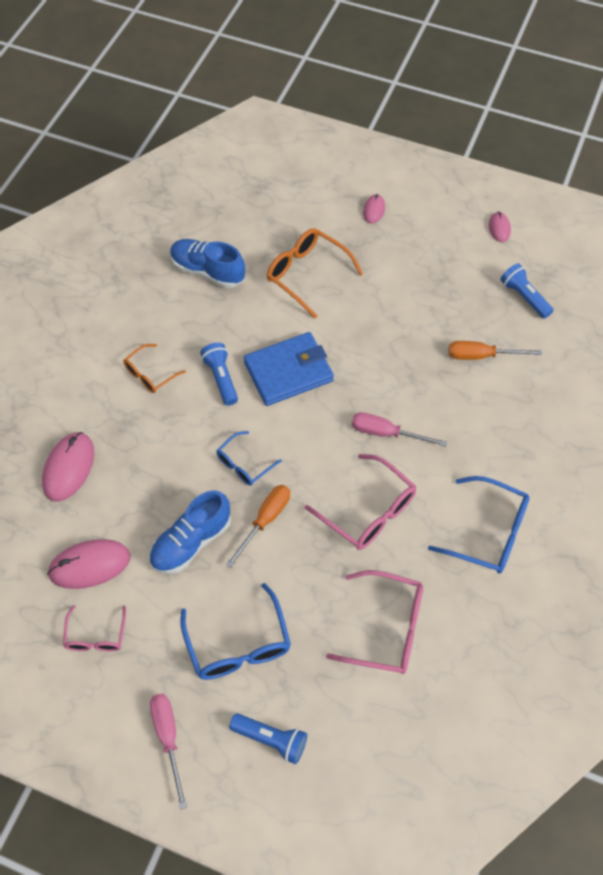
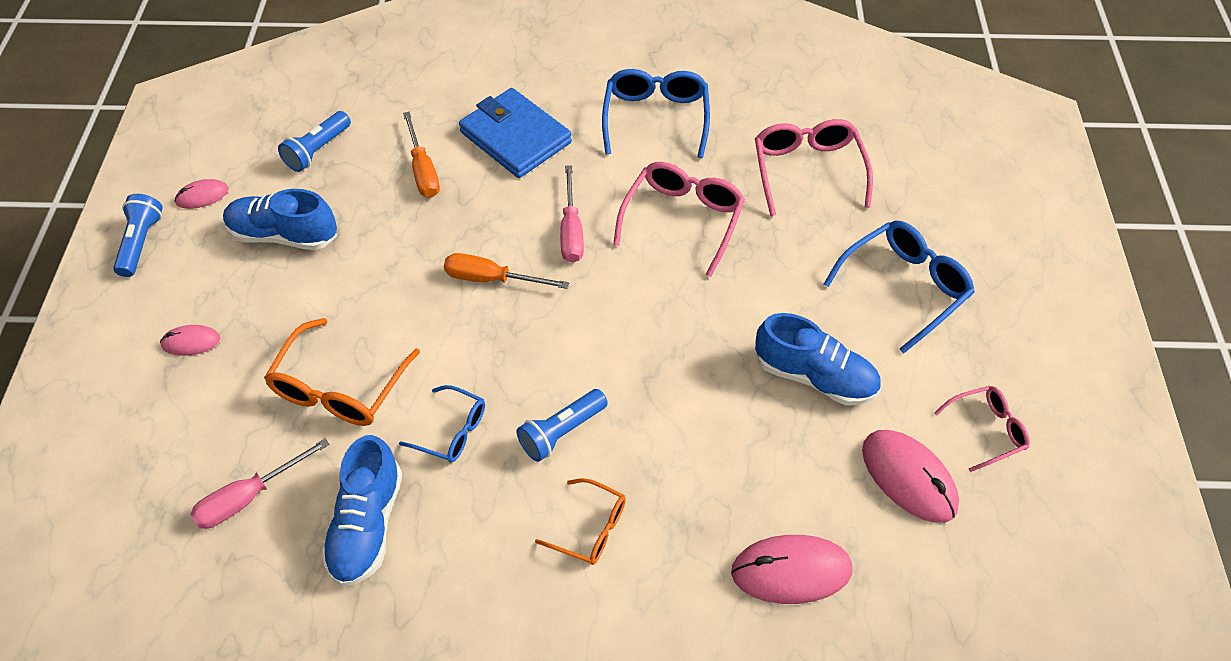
camera: 110 degrees left, 5 degrees down
(168, 738) = (1040, 314): pink screwdriver -> pink screwdriver (249, 497)
(244, 464) = (681, 358): blue glasses -> blue glasses (451, 431)
(265, 520) = (745, 311): orange screwdriver -> orange screwdriver (492, 279)
(271, 739) = (978, 228): blue flashlight -> blue flashlight (141, 243)
(288, 372) = (519, 356): blue wallet -> blue wallet (515, 137)
(446, 266) = (284, 235): none -> blue shoe

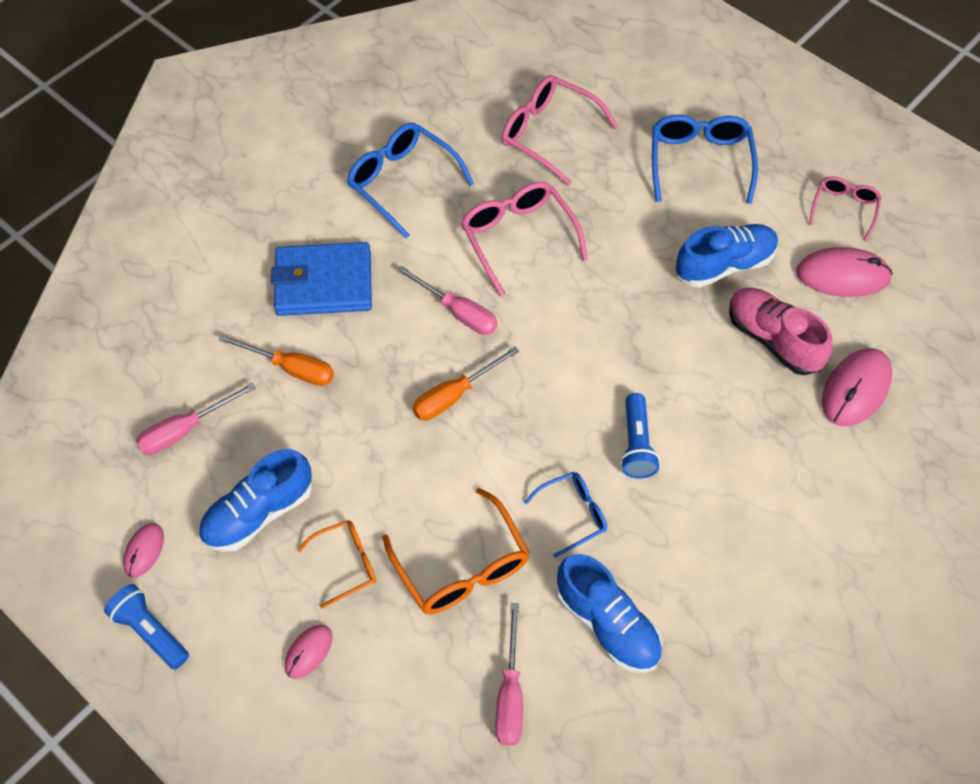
camera: 50 degrees left, 5 degrees up
(318, 150) = (185, 430): blue flashlight -> pink screwdriver
(590, 528) = (730, 481): orange glasses -> orange glasses (346, 564)
(775, 466) = (773, 339): none -> pink shoe

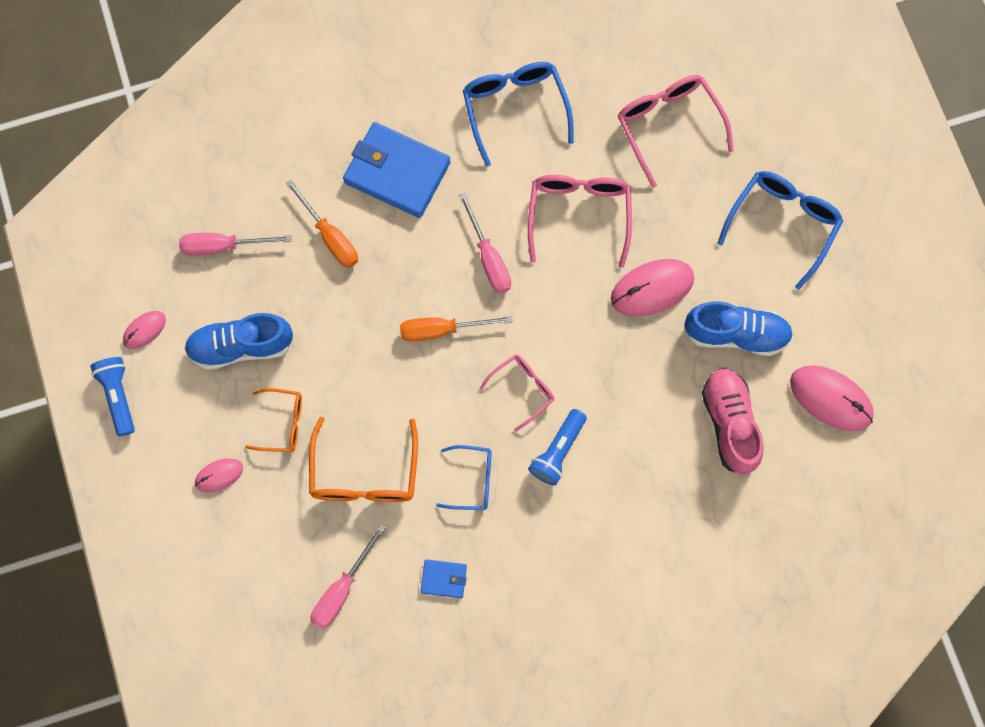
camera: 30 degrees right, 15 degrees up
(607, 624) = (444, 579): blue shoe -> blue wallet
(844, 209) = (878, 338): pink glasses -> pink glasses (522, 390)
(856, 389) = (767, 504): pink mouse -> pink mouse (652, 288)

